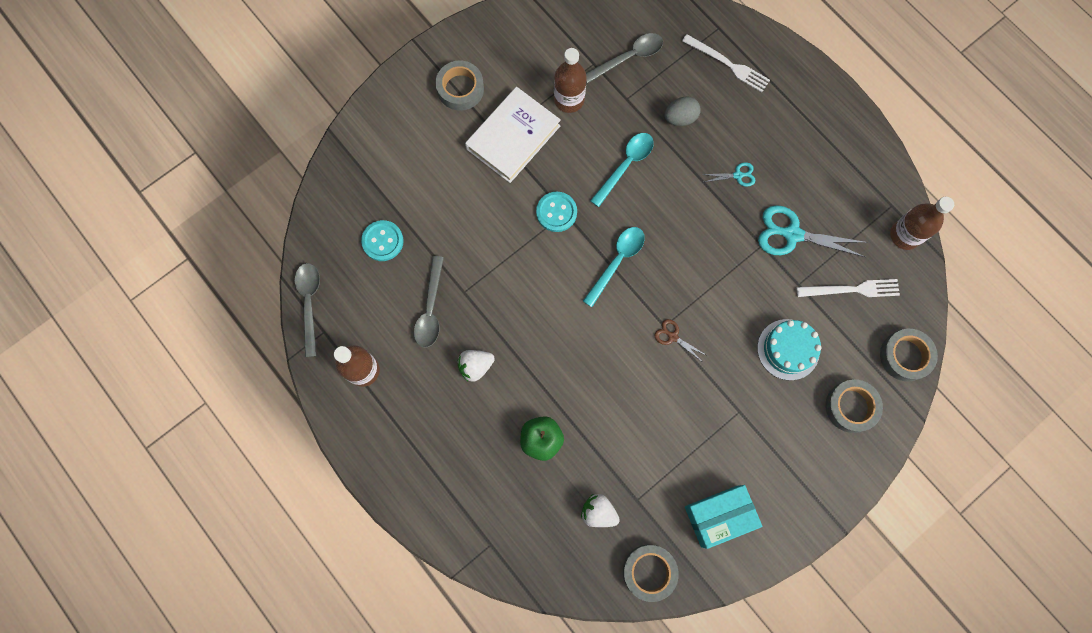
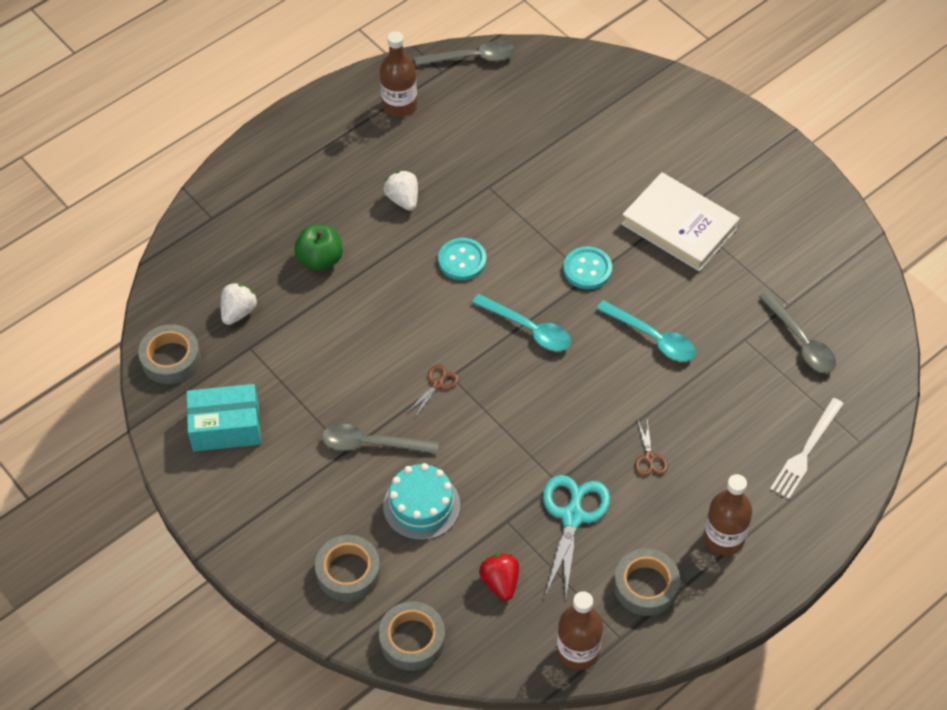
camera: 90 degrees right, 20 degrees down
(382, 241) = (544, 114): turquoise button -> turquoise button (462, 260)
(430, 309) = (467, 158): grey spoon -> grey spoon (371, 444)
(460, 89) = (737, 174): grey tape -> grey tape (646, 586)
(569, 99) = (735, 279): brown bottle -> brown bottle (724, 538)
(680, 118) = (723, 396): grey egg -> none
(719, 516) = (226, 427): turquoise box -> turquoise box turned 75 degrees counterclockwise
(737, 175) = (649, 457): turquoise scissors -> brown scissors
(852, 289) = (500, 582): white fork -> red strawberry

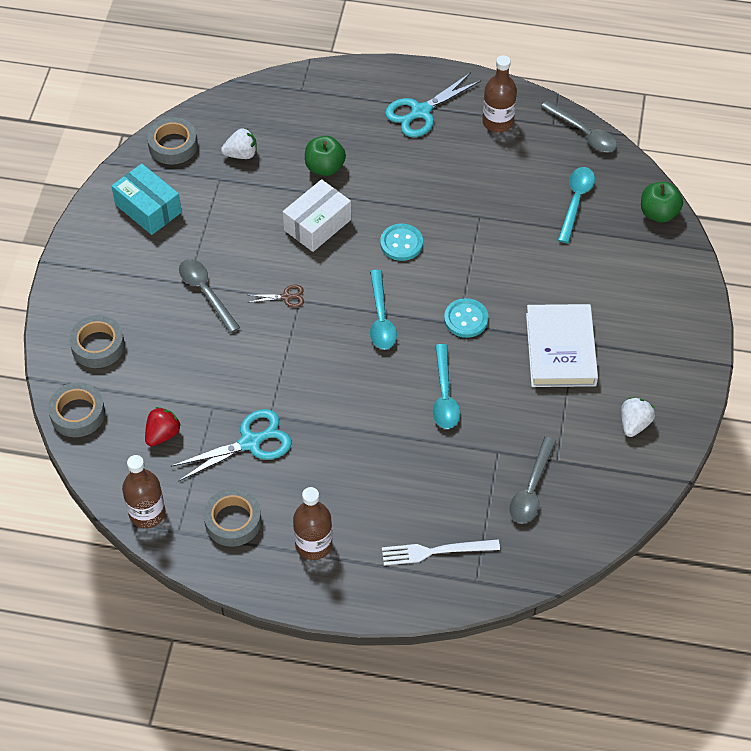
camera: 50 degrees right, 0 degrees up
(331, 150) = (421, 112): none -> turquoise scissors
(380, 308) = (317, 225): none -> white box
(403, 199) = (419, 177): white strawberry -> white strawberry (634, 424)
(421, 505) = (183, 351): turquoise cake -> none
(538, 112) = (576, 201): none -> turquoise spoon
(604, 68) = (658, 213): none -> green apple
(649, 457) = (340, 457): brown scissors -> none

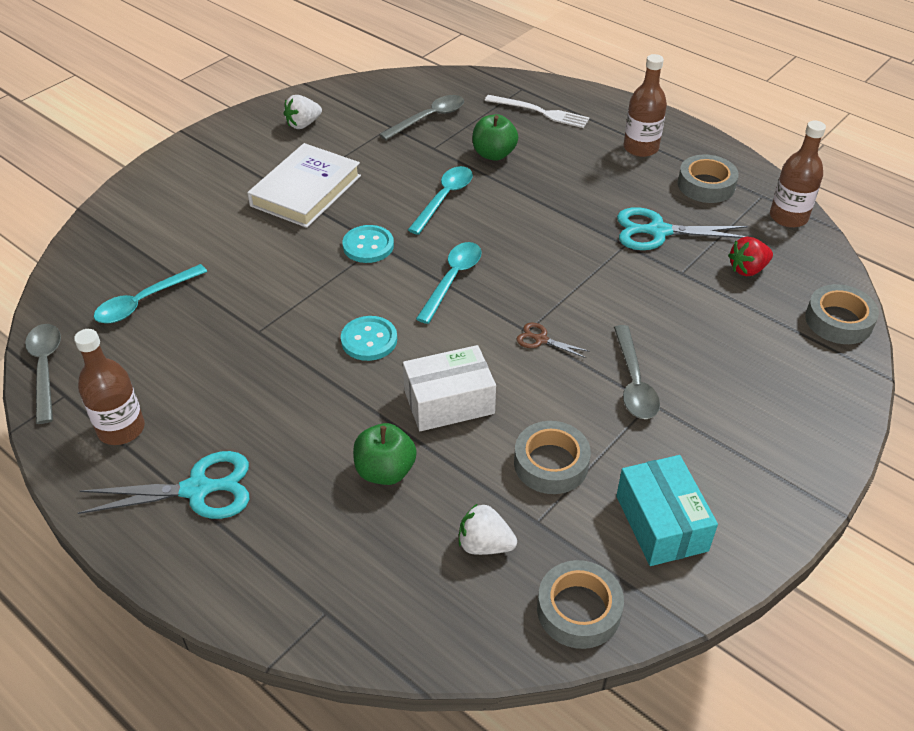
camera: 150 degrees left, 10 degrees down
(98, 346) = (793, 378): grey tape -> grey tape (551, 463)
(658, 213) = (81, 256): green apple -> green apple (494, 154)

